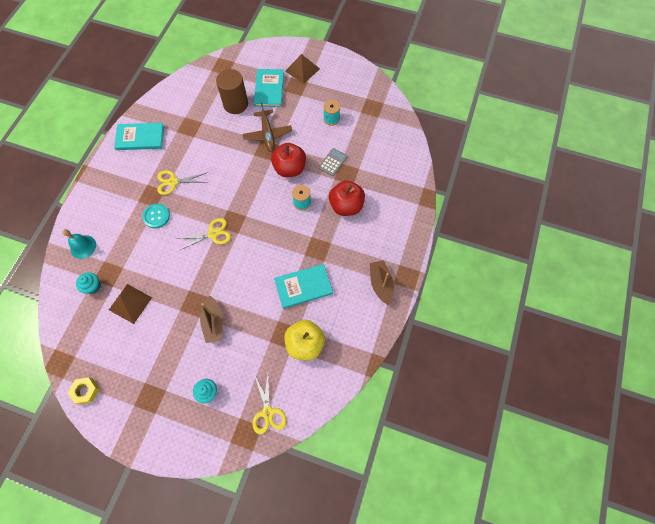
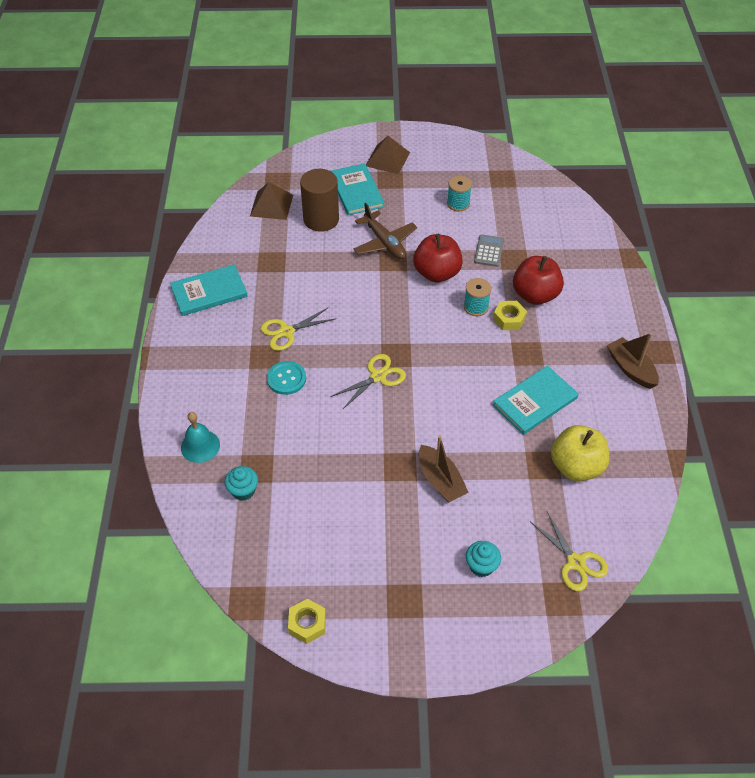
camera: 20 degrees left, 15 degrees down
(130, 303) = (309, 494): brown pyramid -> brown pyramid (271, 205)
(319, 219) = (509, 319): none -> yellow nut

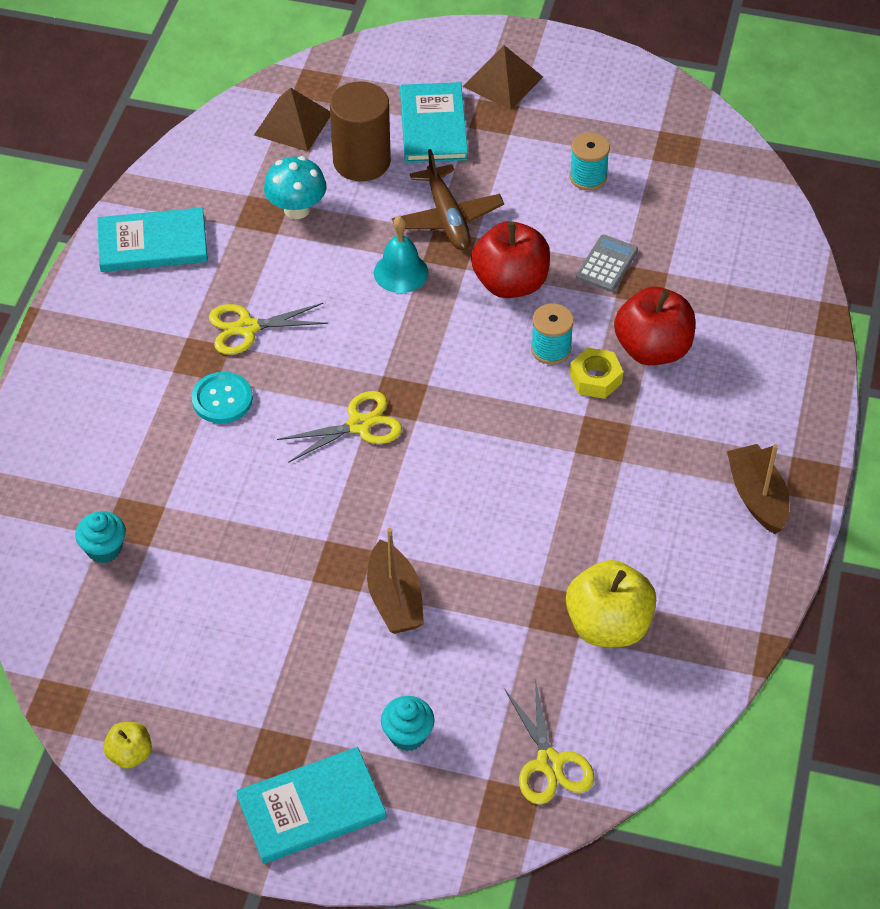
camera: 15 degrees right, 0 degrees up
(200, 446) = (64, 471): turquoise bell -> turquoise bell (401, 272)
(292, 255) = (297, 209): none -> turquoise mushroom
(307, 624) = (130, 754): yellow nut -> yellow apple
(535, 401) = (584, 514): turquoise book -> turquoise book (311, 807)

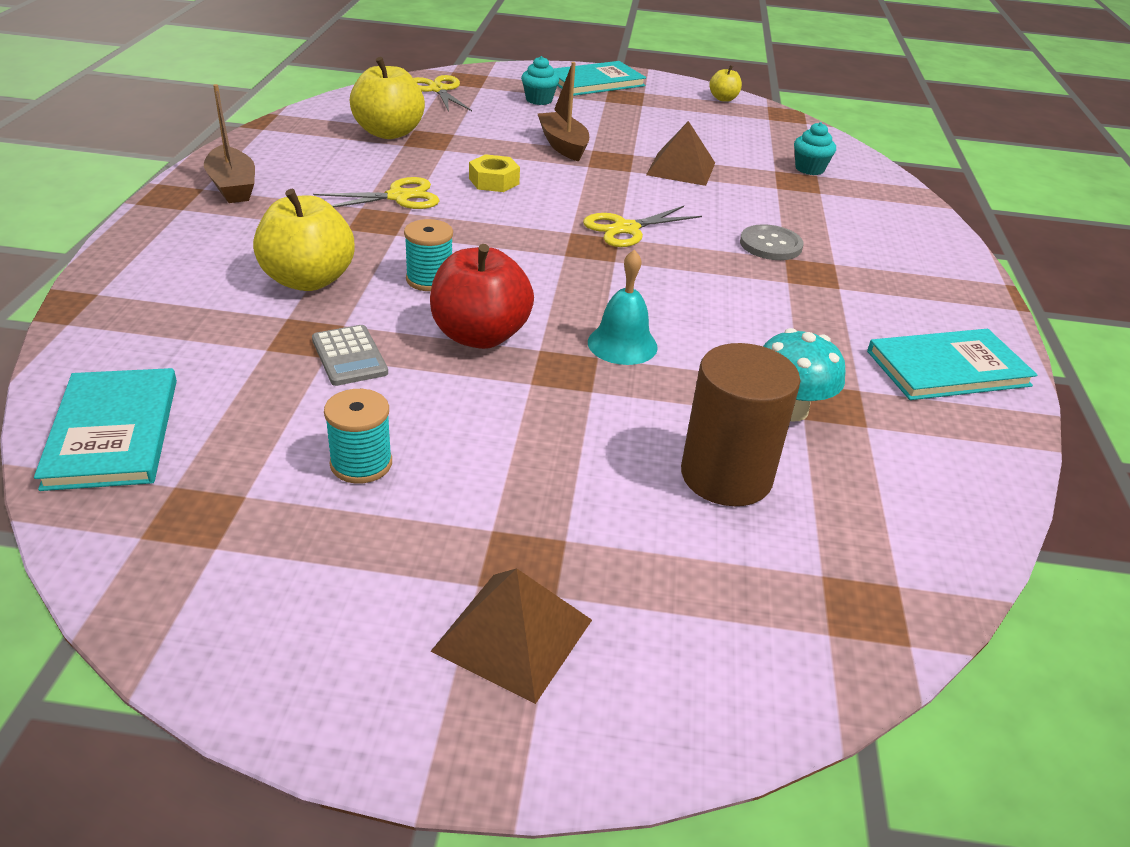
camera: 170 degrees right, 15 degrees down
(222, 399) = (770, 245): turquoise button -> grey button
(247, 328) = (779, 294): yellow scissors -> yellow scissors (398, 197)
(293, 124) = (864, 532): brown pyramid -> brown pyramid (681, 168)
(433, 126) = (628, 538): turquoise book -> turquoise book (112, 432)
(447, 218) = (575, 404): brown plane -> none
(595, 379) = (380, 258): yellow nut -> yellow nut (494, 181)
(607, 264) = (349, 356): grey calculator -> grey calculator turned 45 degrees counterclockwise
(652, 349) = (308, 280): red apple -> yellow apple

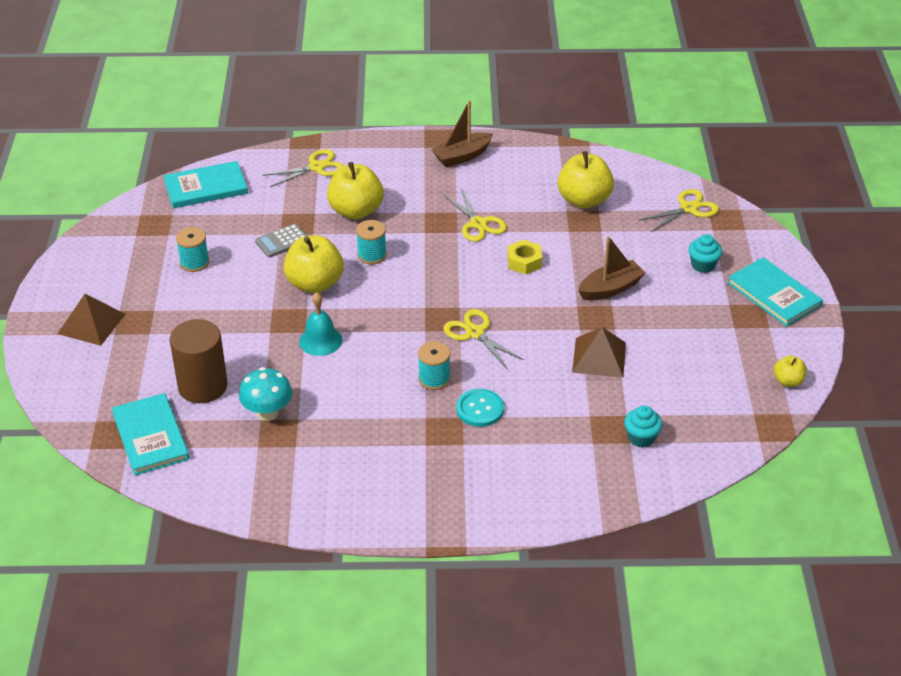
camera: 85 degrees right, 5 degrees up
(155, 302) = (316, 167): none -> yellow scissors
(480, 335) = (315, 283): red apple -> yellow apple
(714, 266) = (434, 379): none -> turquoise spool
(770, 245) = (480, 409): grey button -> turquoise button
(948, 368) = (330, 492): turquoise book -> turquoise book (150, 436)

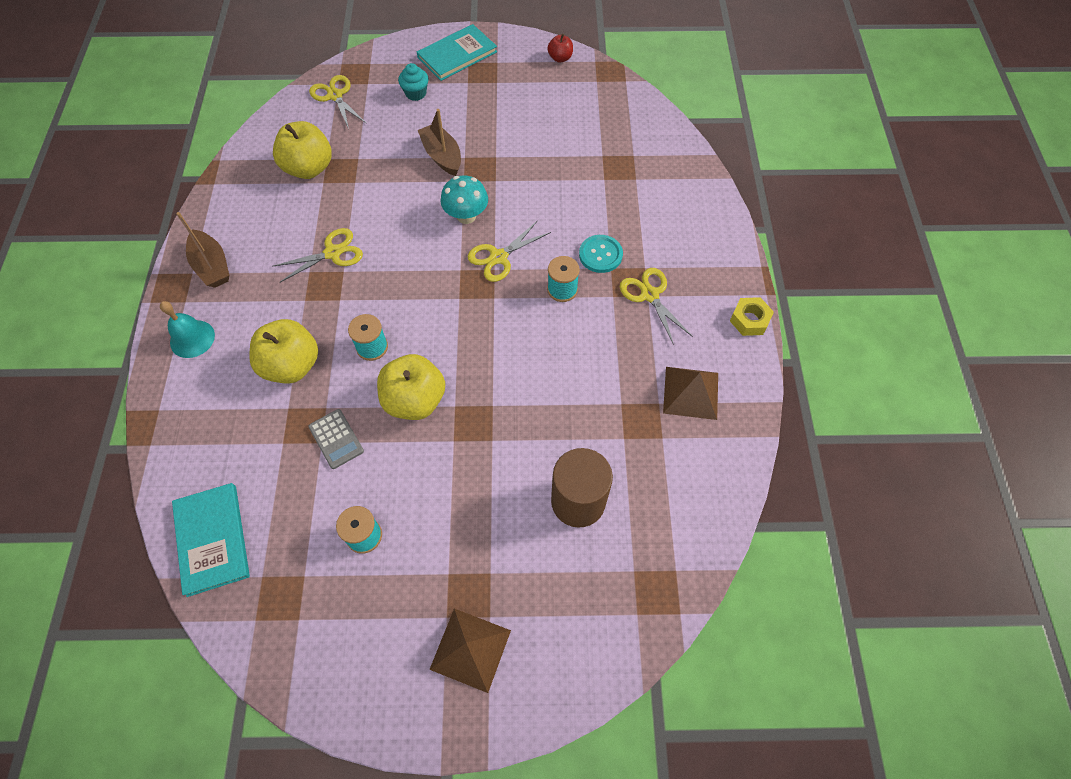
camera: 90 degrees left, 20 degrees up
(150, 436) = (657, 548): turquoise book -> none
(267, 413) = (614, 432): turquoise mushroom -> turquoise mushroom (466, 216)
(316, 167) = (198, 411): yellow scissors -> yellow scissors (649, 295)
(320, 340) = (507, 389): turquoise bell -> turquoise bell (192, 338)
(524, 262) = (397, 217): yellow nut -> yellow nut (749, 320)
(599, 357) = (532, 169): brown pyramid -> brown pyramid (691, 392)
(641, 438) = (628, 148): turquoise cupcake -> none
(788, 381) = (560, 58): yellow apple -> red apple

